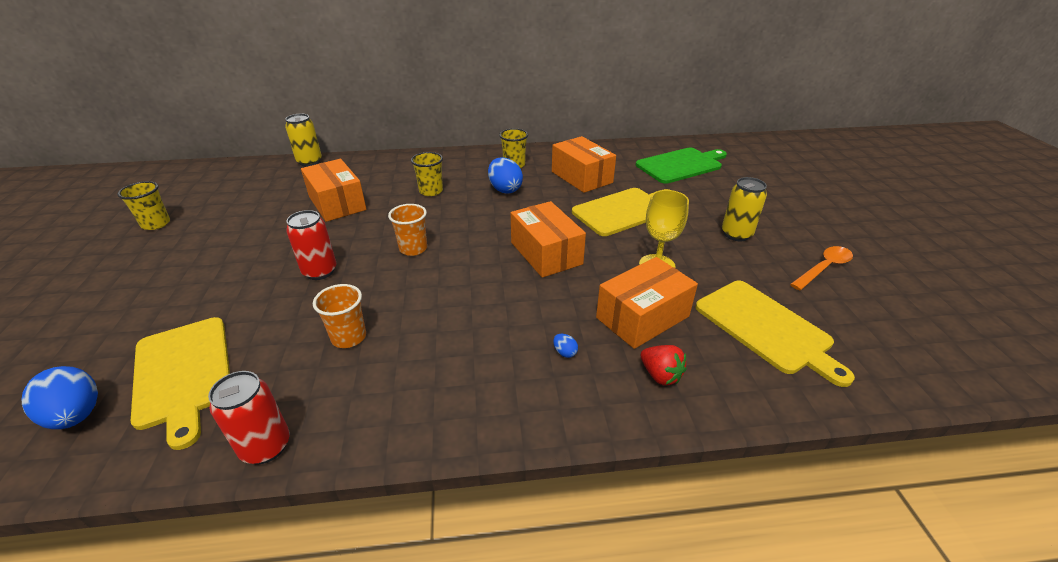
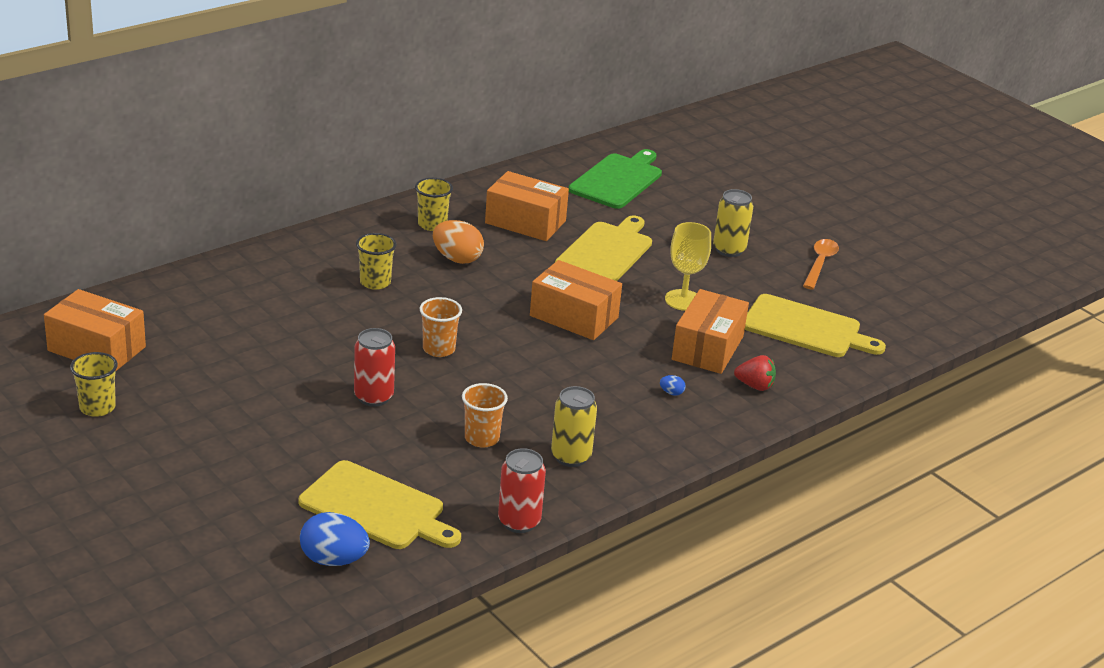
camera: 35 degrees left, 5 degrees down
(309, 162) = (164, 283): yellow can -> yellow can (571, 457)
(337, 203) = (284, 325): orange box -> orange box (97, 349)
(505, 189) = (457, 259): blue egg -> orange egg

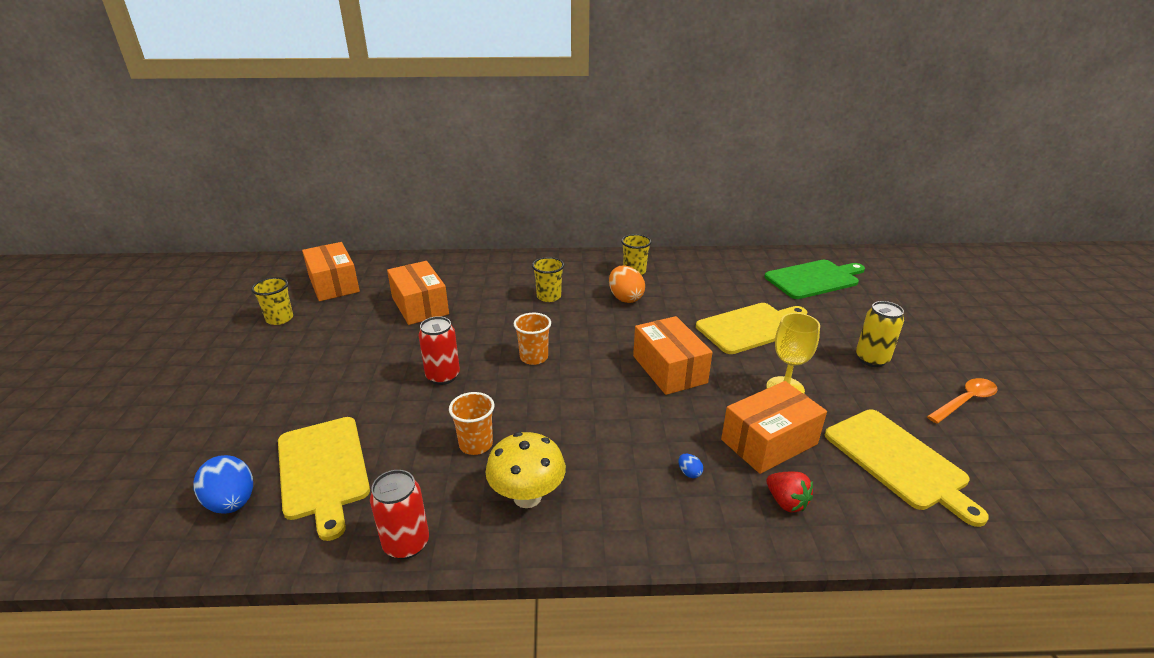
camera: 40 degrees right, 0 degrees up
(525, 222) = (706, 288): orange box -> orange box (420, 306)
(571, 457) = (527, 497): yellow can -> yellow mushroom

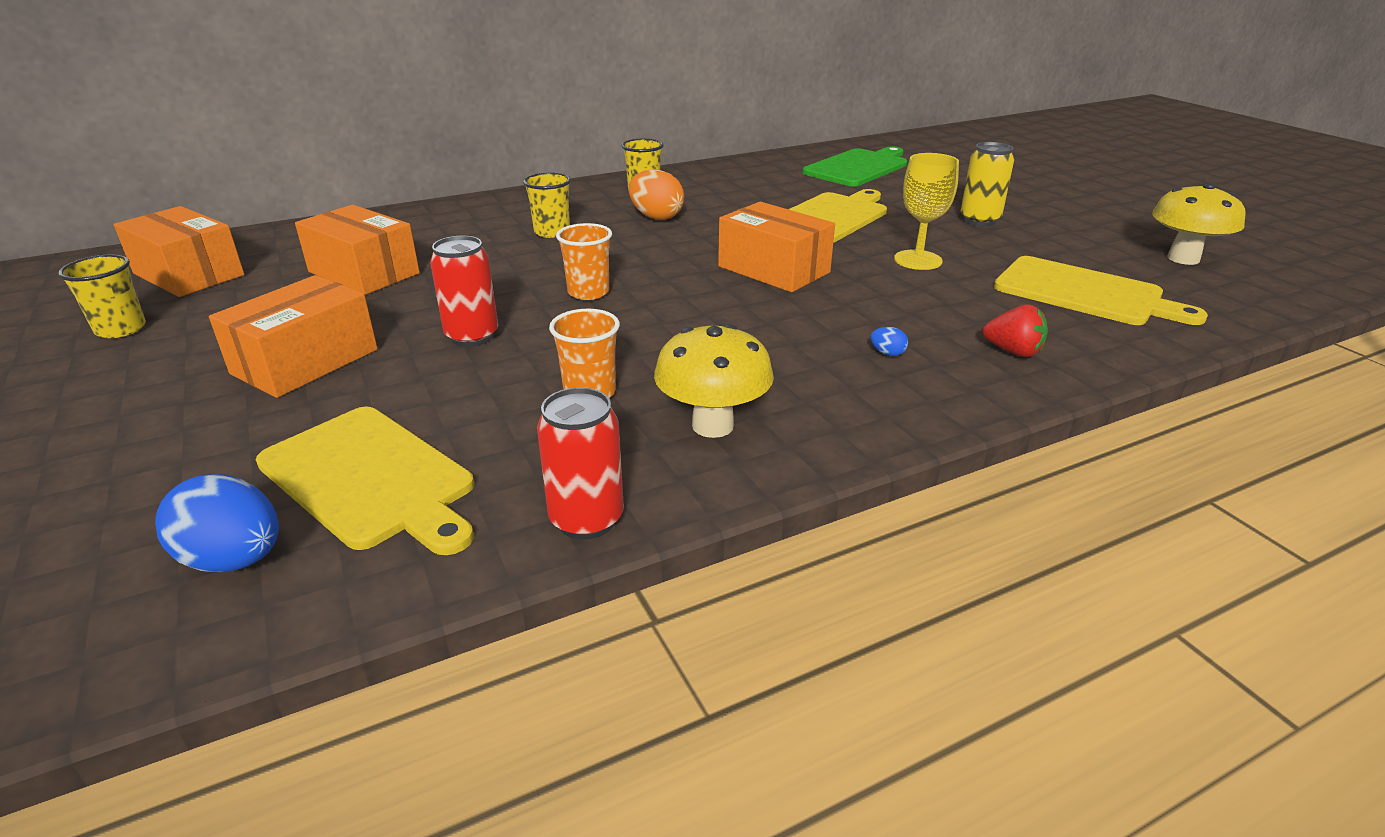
camera: 25 degrees left, 0 degrees up
(769, 442) = (945, 307): orange box -> orange box (305, 362)
(965, 401) = (1096, 235): orange spoon -> none
(1027, 450) = (1183, 259): none -> yellow mushroom

